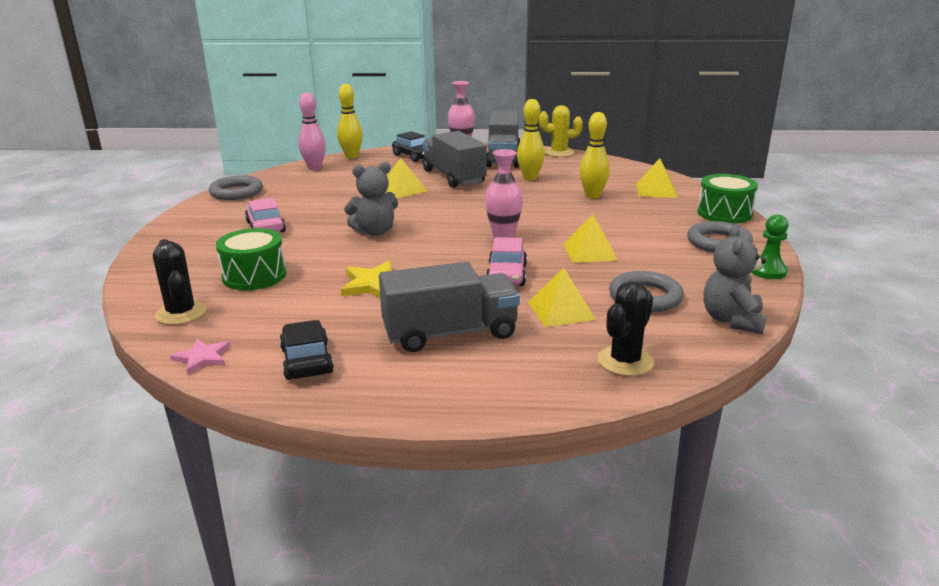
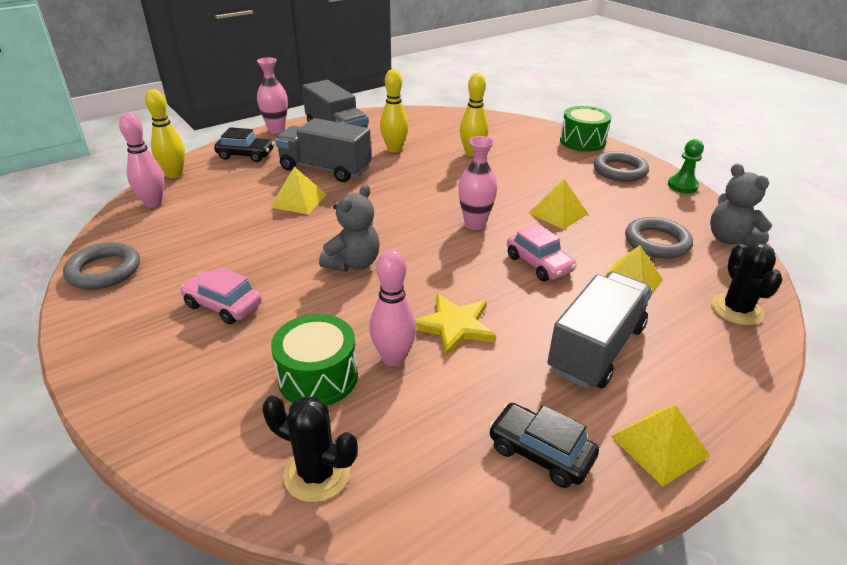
camera: 40 degrees left, 10 degrees up
(202, 357) = (440, 517): pink star -> none
(309, 284) = (393, 358): none -> pink bowling pin
(559, 153) = (376, 114): yellow cactus -> none
(656, 190) = (507, 133): yellow pyramid -> yellow pyramid (659, 446)

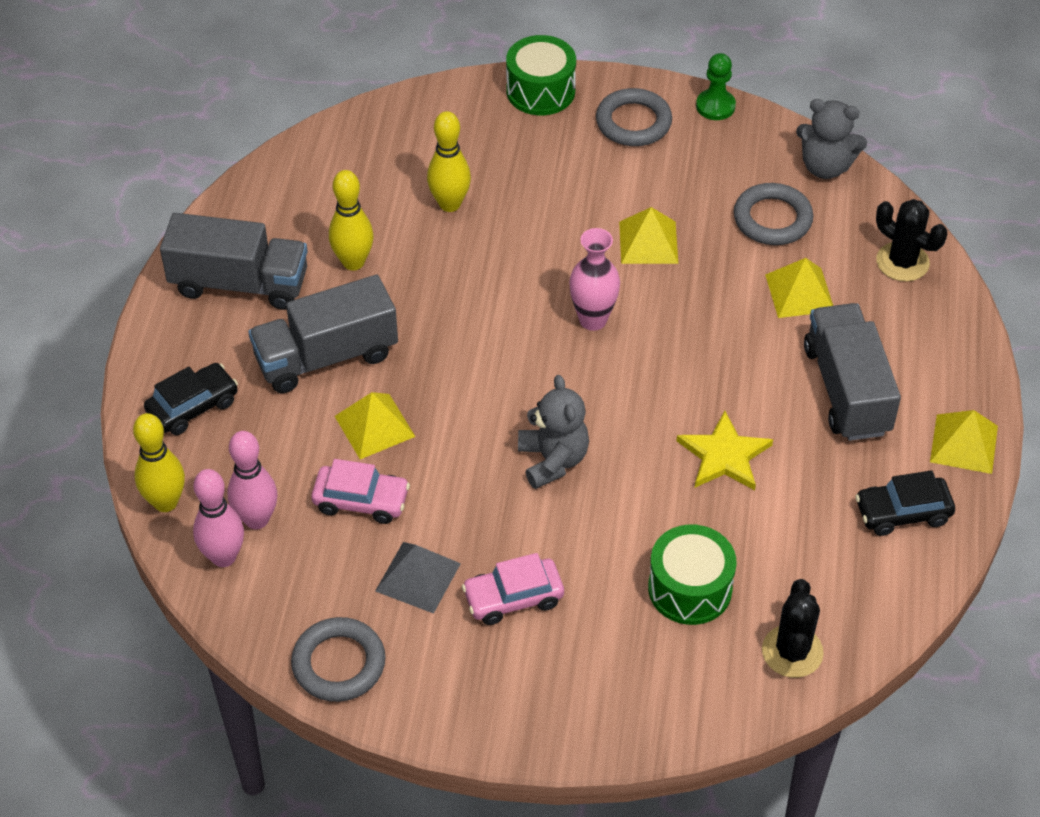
camera: 45 degrees left, 15 degrees up
(203, 264) = (418, 577): none -> grey pyramid
(276, 130) = (153, 335): pink vase -> none
(317, 474) = (792, 652): black cactus -> black cactus turned 60 degrees counterclockwise
(393, 358) = (720, 525): pink bowling pin -> pink bowling pin (257, 519)
(539, 264) = (707, 328): pink car -> pink car (361, 501)

